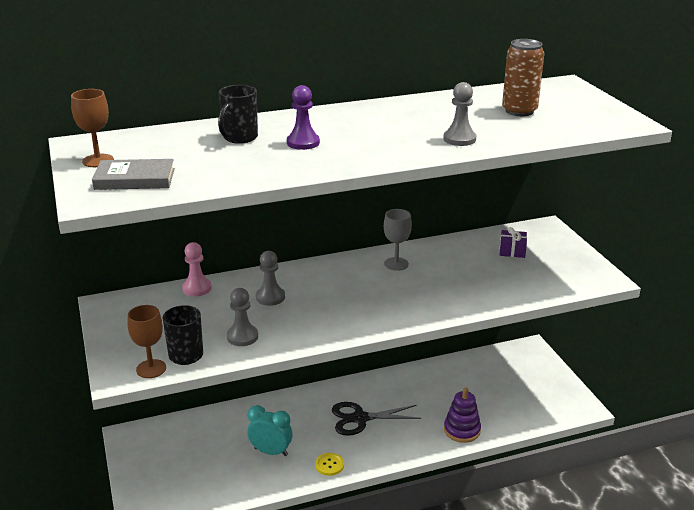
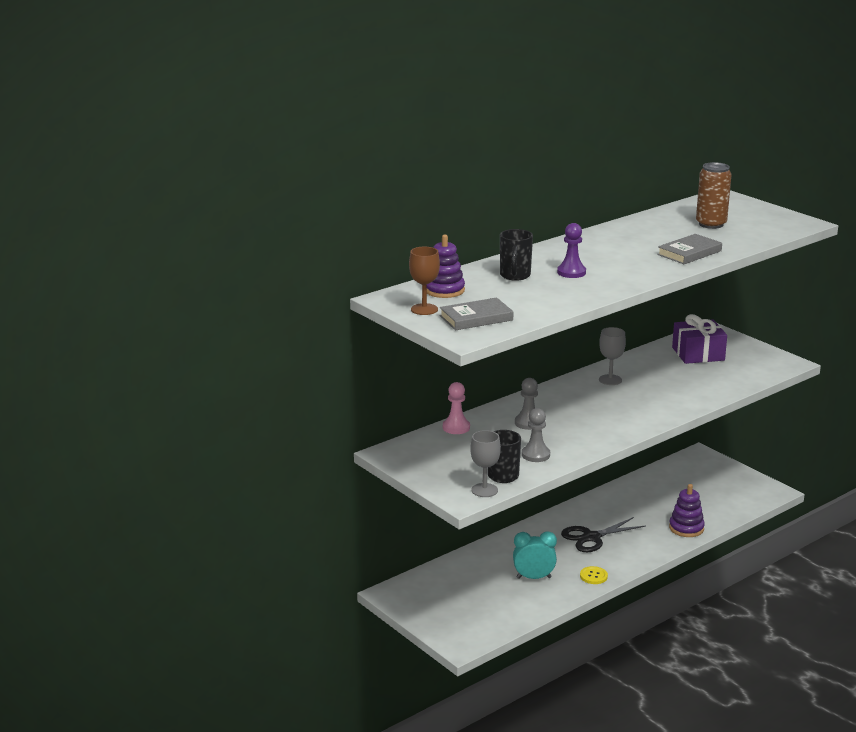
camera: 20 degrees left, 5 degrees down
(148, 143) = (444, 290): none -> purple stacking toy
(151, 369) = (484, 490): brown goblet -> grey goblet
(459, 139) = (689, 253): grey pawn -> grey book
(512, 251) = (698, 354): purple gift -> purple gift, size x1.80

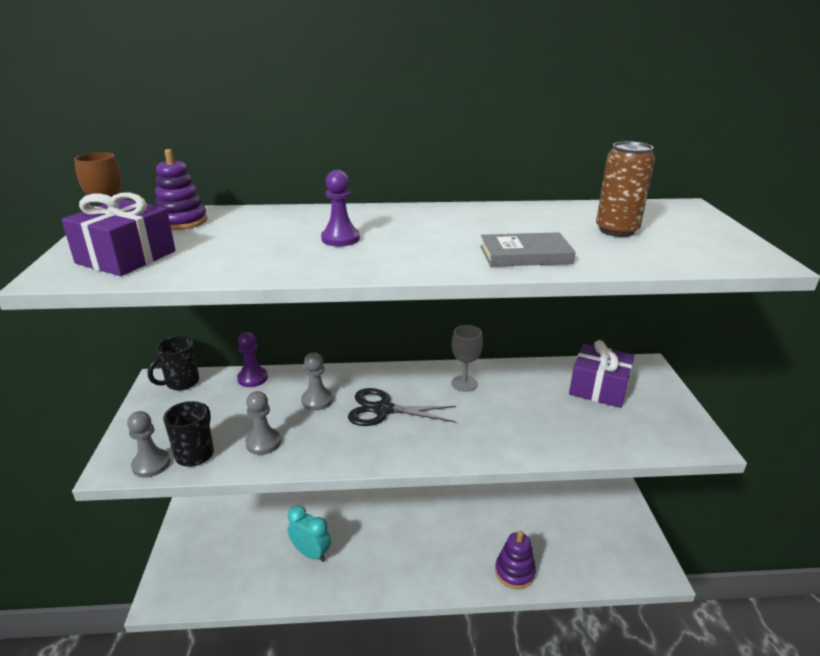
camera: 35 degrees right, 5 degrees up
(456, 427) = (252, 378): pink pawn -> purple pawn
(476, 318) = (126, 257): grey book -> purple gift
(484, 490) = (151, 464): grey goblet -> grey pawn
(515, 276) = (278, 226): black mug -> black mug (181, 383)
(591, 537) = (413, 533): black scissors -> black scissors (383, 409)
(593, 576) = (362, 583): yellow button -> none

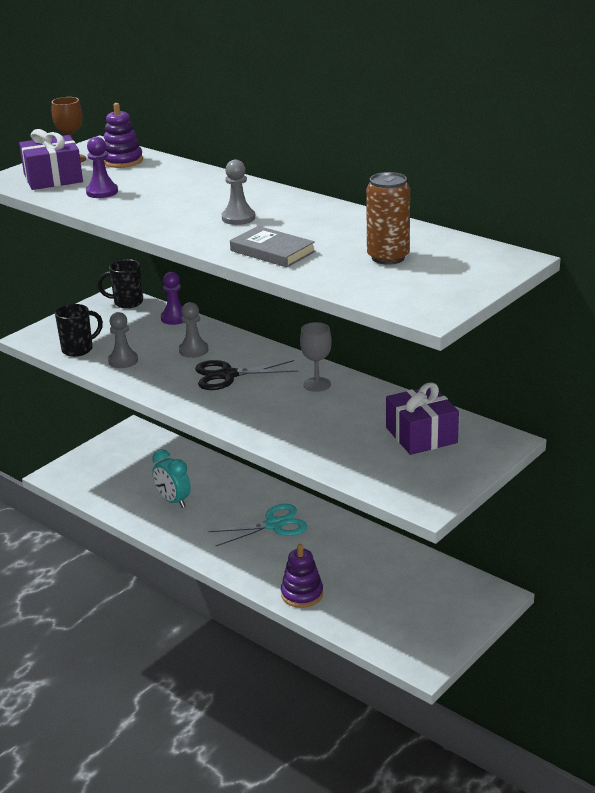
camera: 45 degrees right, 0 degrees up
(151, 464) = (49, 344): grey pawn -> grey pawn (238, 218)
(311, 553) = (173, 501): turquoise clock -> turquoise clock turned 150 degrees clockwise
(340, 239) = (186, 202): purple pawn -> purple pawn (102, 192)
(383, 409) = (228, 375): black scissors -> black scissors turned 60 degrees counterclockwise
(417, 524) = (274, 525): none -> turquoise scissors

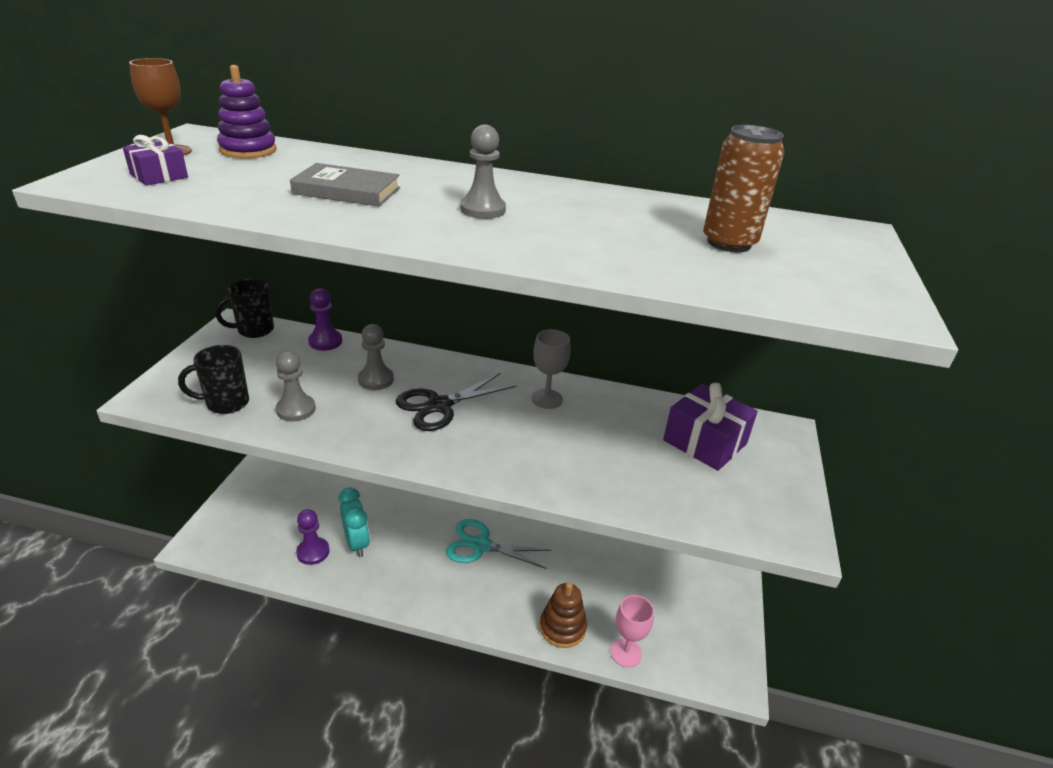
camera: 30 degrees left, 5 degrees up
(53, 178) = (159, 176): purple gift -> purple gift, size x0.56
(79, 349) = (225, 403): black mug -> black mug turned 135 degrees counterclockwise
(102, 192) = (253, 190): purple pawn -> purple pawn (313, 552)
(173, 501) = (357, 543): turquoise clock -> turquoise clock turned 135 degrees counterclockwise
(272, 251) = (582, 250): grey book -> grey book (347, 191)
(274, 525) = (481, 545): turquoise scissors -> turquoise scissors turned 120 degrees counterclockwise
(302, 594) = (562, 627): purple stacking toy -> brown stacking toy
(343, 623) = (625, 653): none -> pink goblet

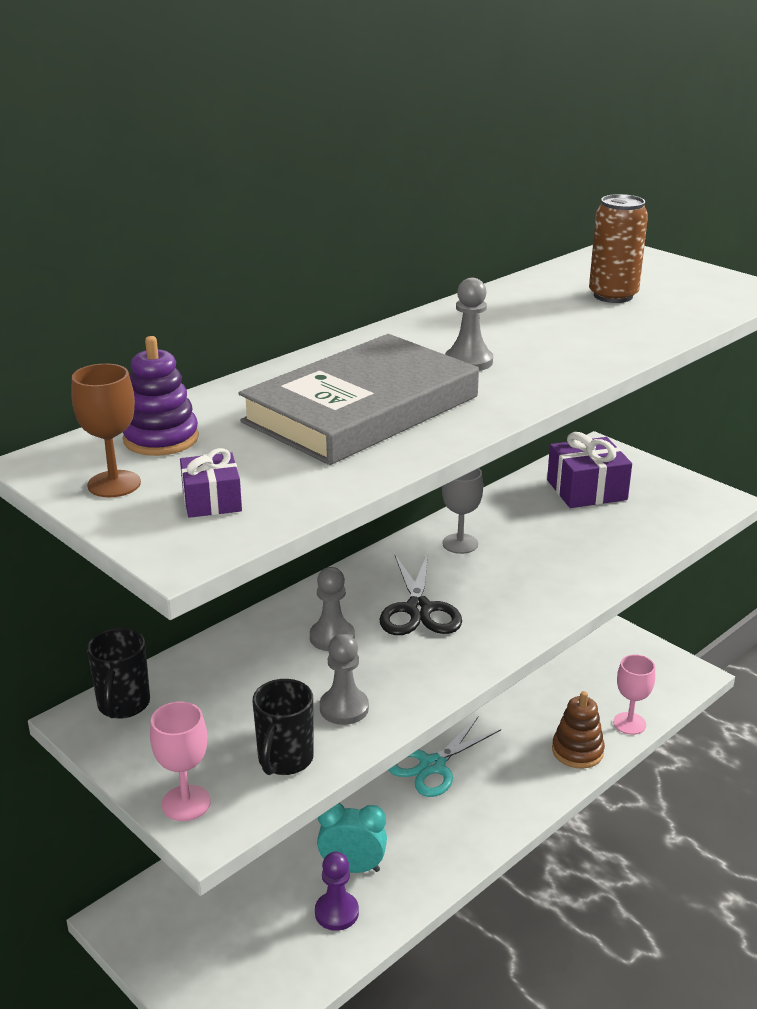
camera: 55 degrees left, 5 degrees down
(167, 381) = (186, 803): none -> pink goblet
(325, 341) = (211, 653): purple pawn -> none
(347, 191) = (361, 409): grey book -> grey book, size x1.95

